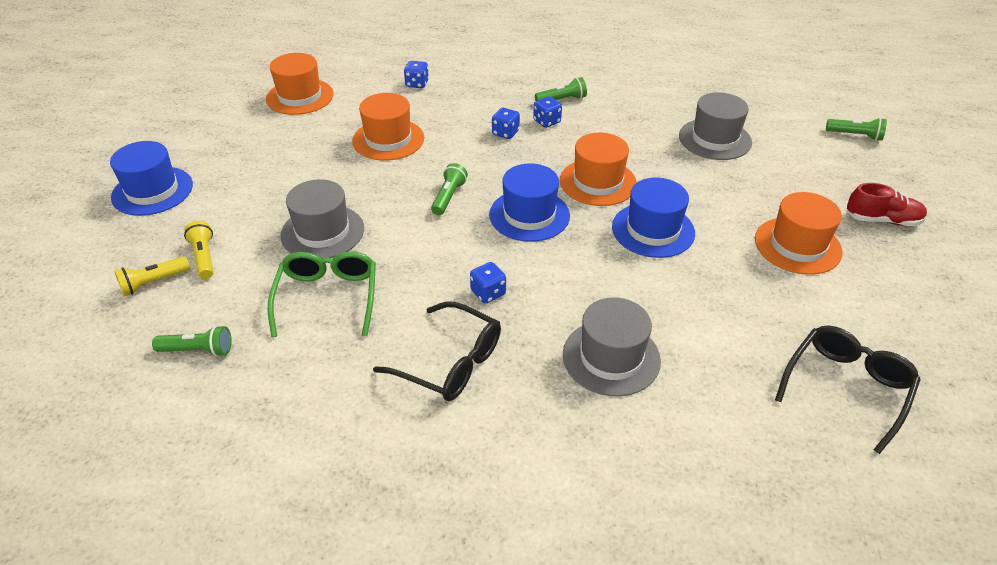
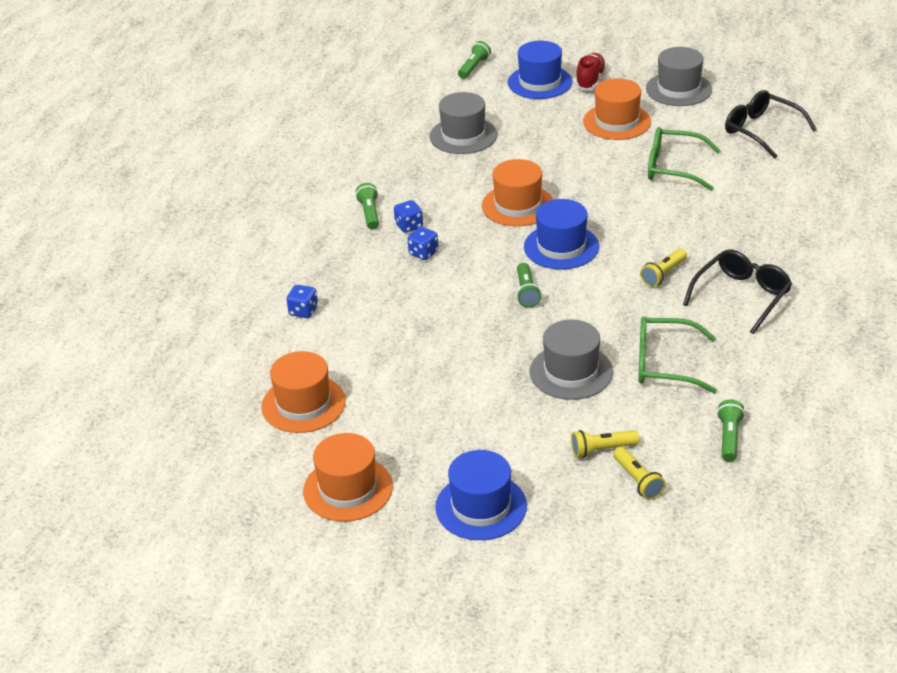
camera: 80 degrees left, 5 degrees down
(388, 139) = (416, 332): orange hat -> orange hat (348, 489)
(449, 197) = (526, 292): green flashlight -> green flashlight turned 120 degrees counterclockwise
(488, 293) = (663, 274): blue dice -> yellow flashlight
(611, 357) = (735, 220): grey hat -> grey hat (678, 89)
(653, 230) = (590, 184): blue hat -> blue hat (540, 82)
(714, 297) = (673, 167): none -> green glasses

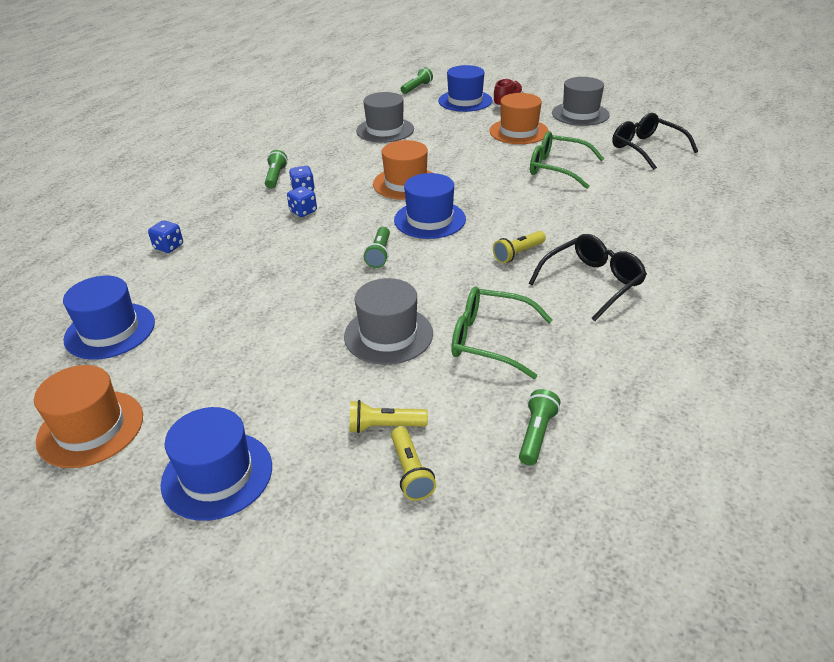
camera: 10 degrees right, 0 degrees up
(303, 404) = (110, 331): orange hat -> blue hat

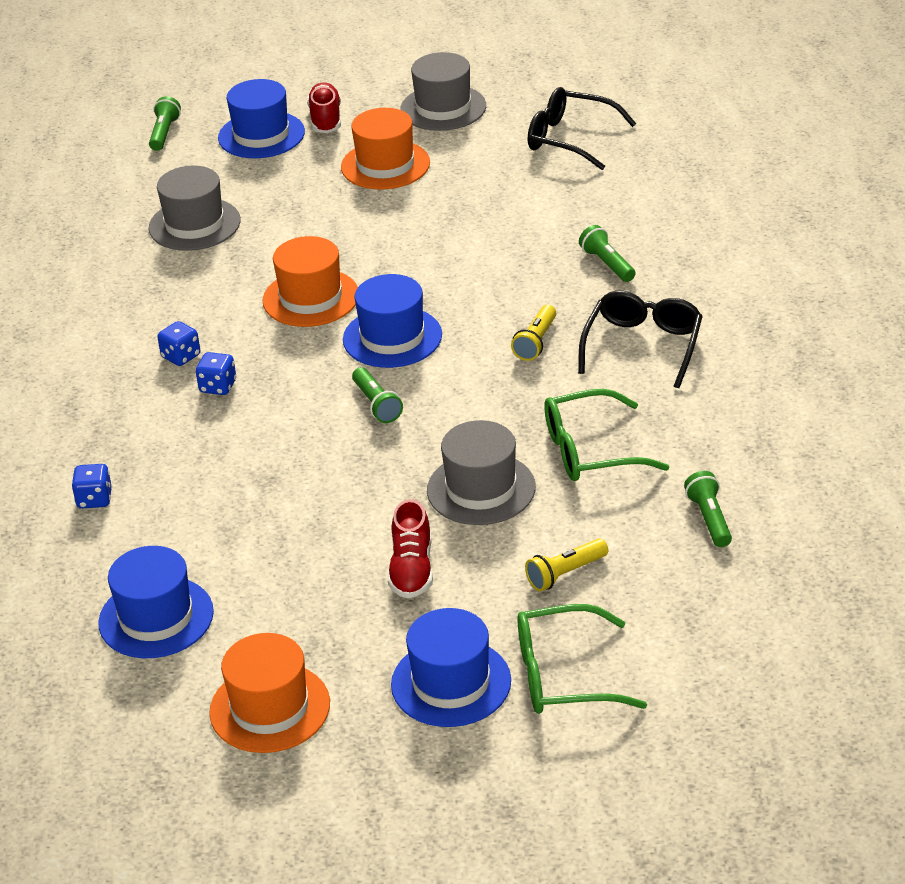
camera: 30 degrees left, 0 degrees up
(276, 177) = (120, 352): green flashlight -> green flashlight (607, 264)
(286, 371) = (412, 570): none -> red shoe
(410, 472) = (626, 599): yellow flashlight -> none
(557, 168) = (484, 207): green glasses -> green glasses (563, 675)

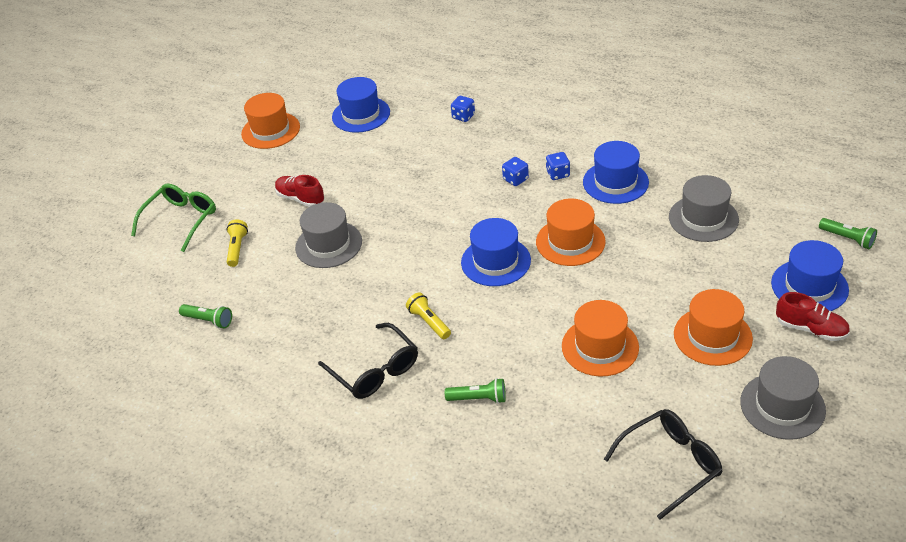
camera: 125 degrees right, 5 degrees up
(376, 404) = (439, 232): green flashlight -> none
(451, 683) = (220, 185): blue hat -> blue hat (615, 182)
(463, 221) = (600, 347): none -> orange hat
(590, 450) = (310, 300): green glasses -> none

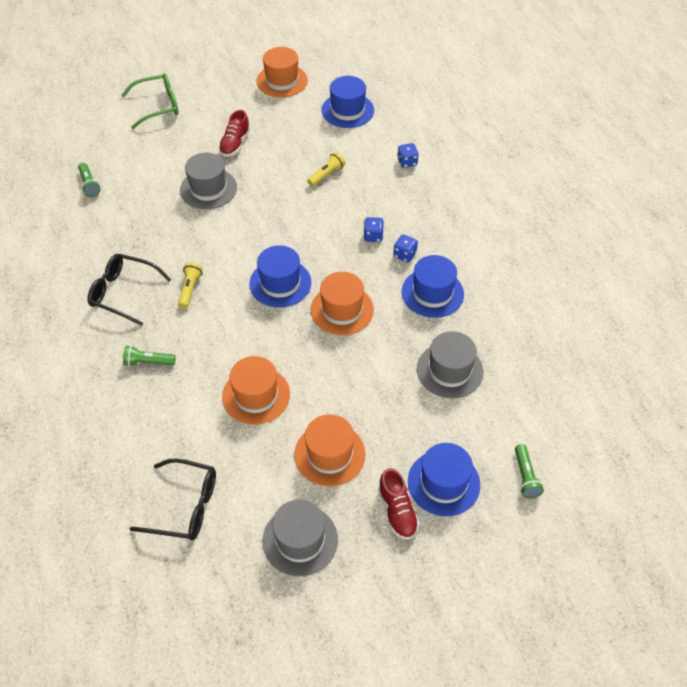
camera: 40 degrees right, 10 degrees up
(237, 248) = (161, 150): yellow flashlight -> yellow flashlight (326, 175)
(300, 199) = (235, 144): red shoe -> red shoe turned 150 degrees counterclockwise
(375, 370) = (123, 293): black glasses -> black glasses turned 105 degrees clockwise
(478, 398) = (148, 362): green flashlight -> green flashlight turned 135 degrees clockwise

